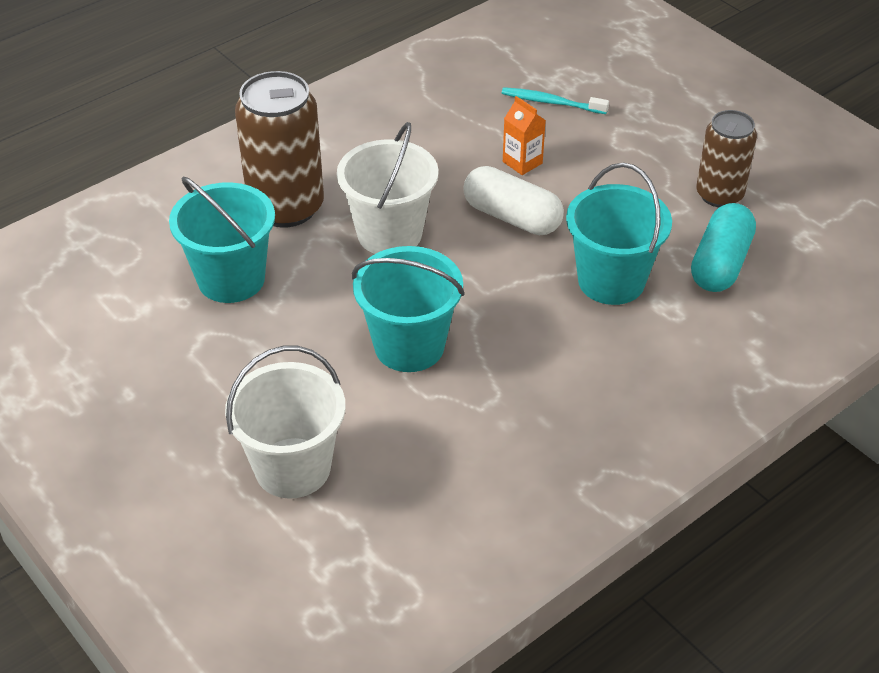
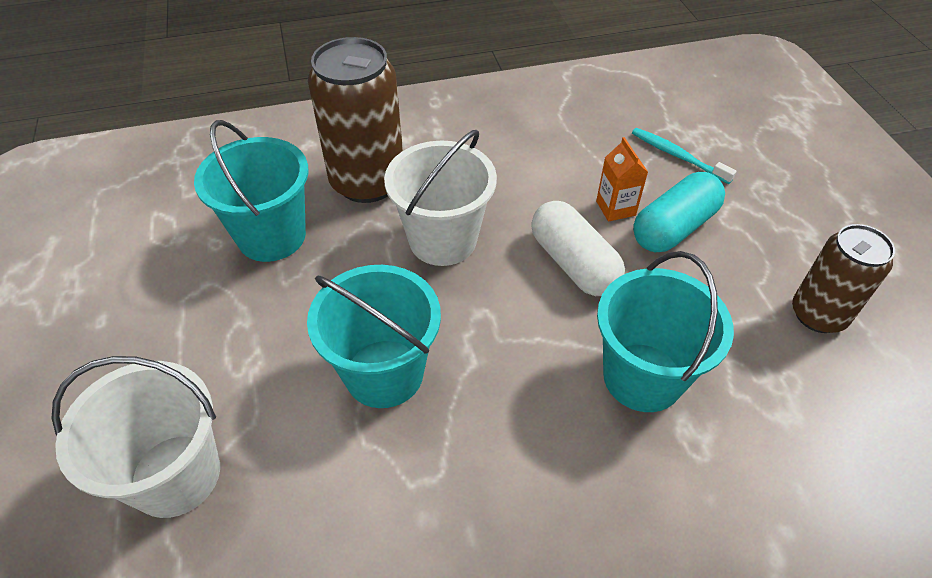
camera: 25 degrees right, 5 degrees up
(720, 264) = (783, 403): turquoise capsule -> turquoise capsule (674, 228)

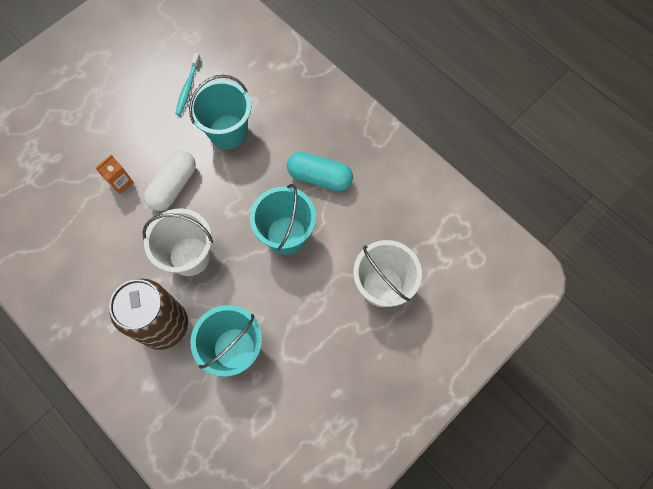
camera: 120 degrees left, 20 degrees up
(674, 228) = (122, 150): turquoise capsule -> turquoise capsule (320, 177)
(677, 156) = (58, 167): turquoise toothbrush -> turquoise toothbrush (188, 87)
(818, 315) = (153, 76): brown can -> none

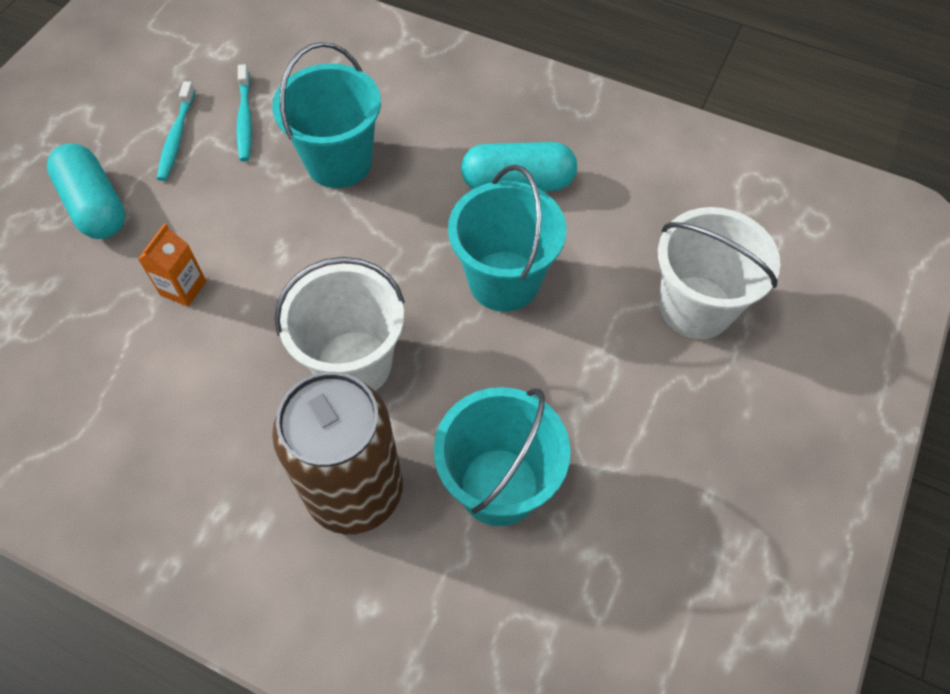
camera: 20 degrees left, 10 degrees down
(92, 117) = (95, 205): none -> turquoise capsule
(148, 88) = (177, 137): none -> turquoise toothbrush
(173, 186) = (279, 266): white capsule -> none

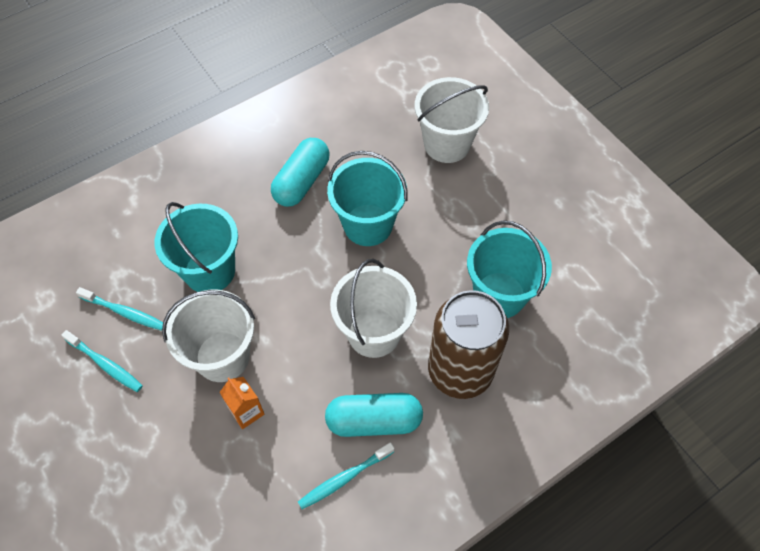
camera: 60 degrees left, 0 degrees up
(95, 205) = (128, 445): turquoise capsule -> turquoise capsule (374, 420)
(145, 429) = (344, 478): none -> turquoise toothbrush
(239, 230) = (222, 356): none -> white bucket

